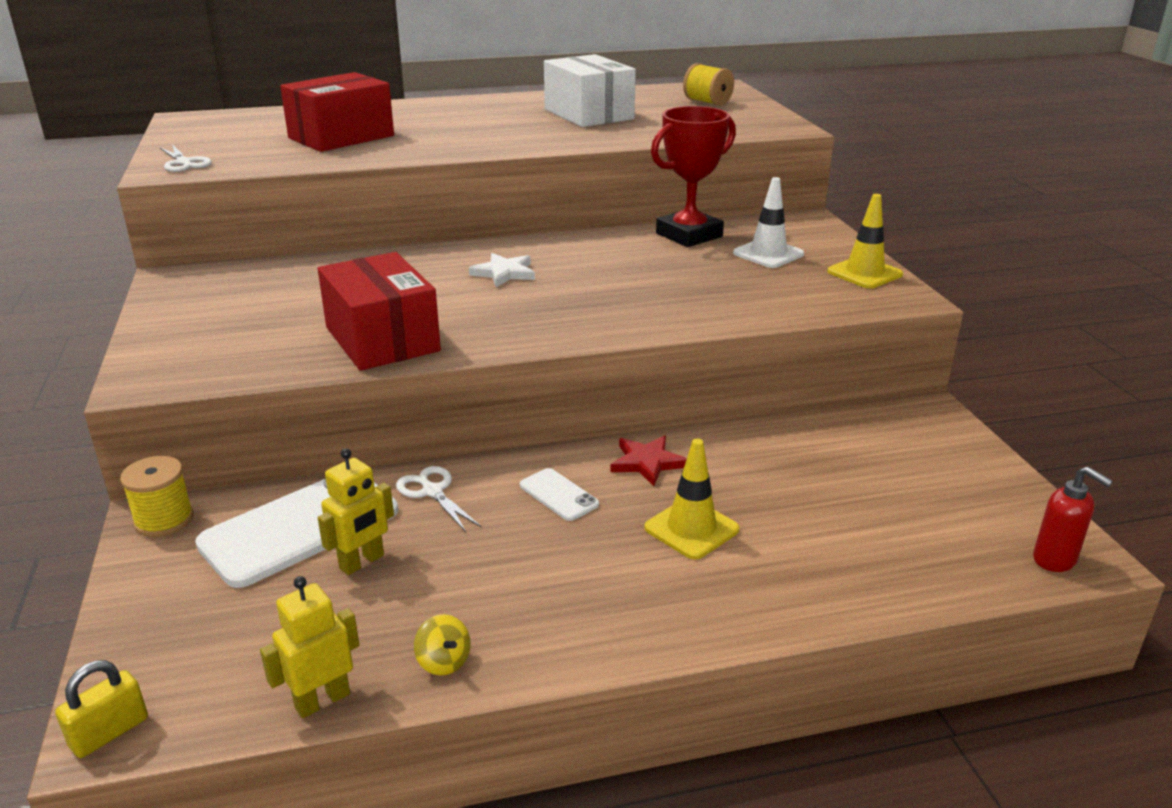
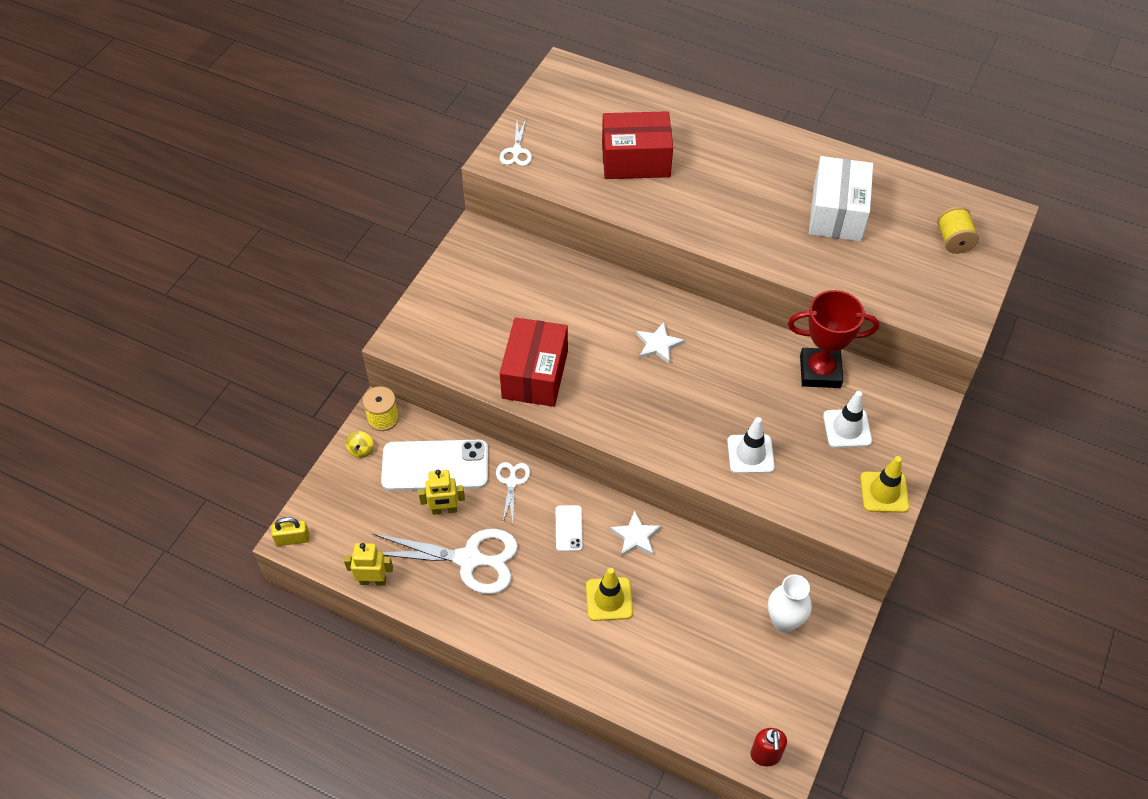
camera: 40 degrees right, 25 degrees up
(443, 661) = (431, 595): yellow spinning top -> yellow spinning top (361, 450)
(458, 591) = (469, 559): none -> white scissors
(647, 462) = (636, 536): red star -> white star
(709, 299) = (750, 454): none -> white traffic cone
(892, 446) = (784, 621): none -> white vase

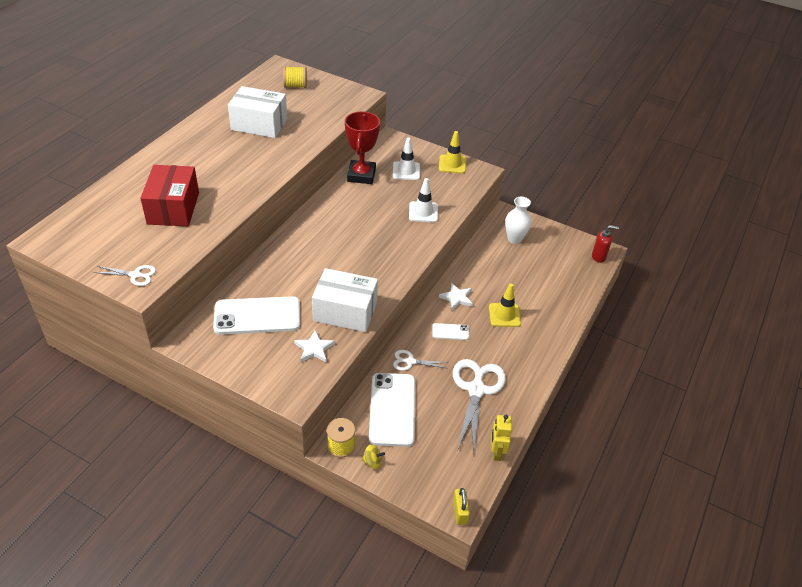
camera: 90 degrees left, 10 degrees down
(444, 510) = (433, 404): yellow robot -> none
(519, 290) = (257, 316): none -> white phone
(535, 374) = (345, 311): red box -> white box
(658, 345) = (327, 244): white star -> white star (314, 348)

